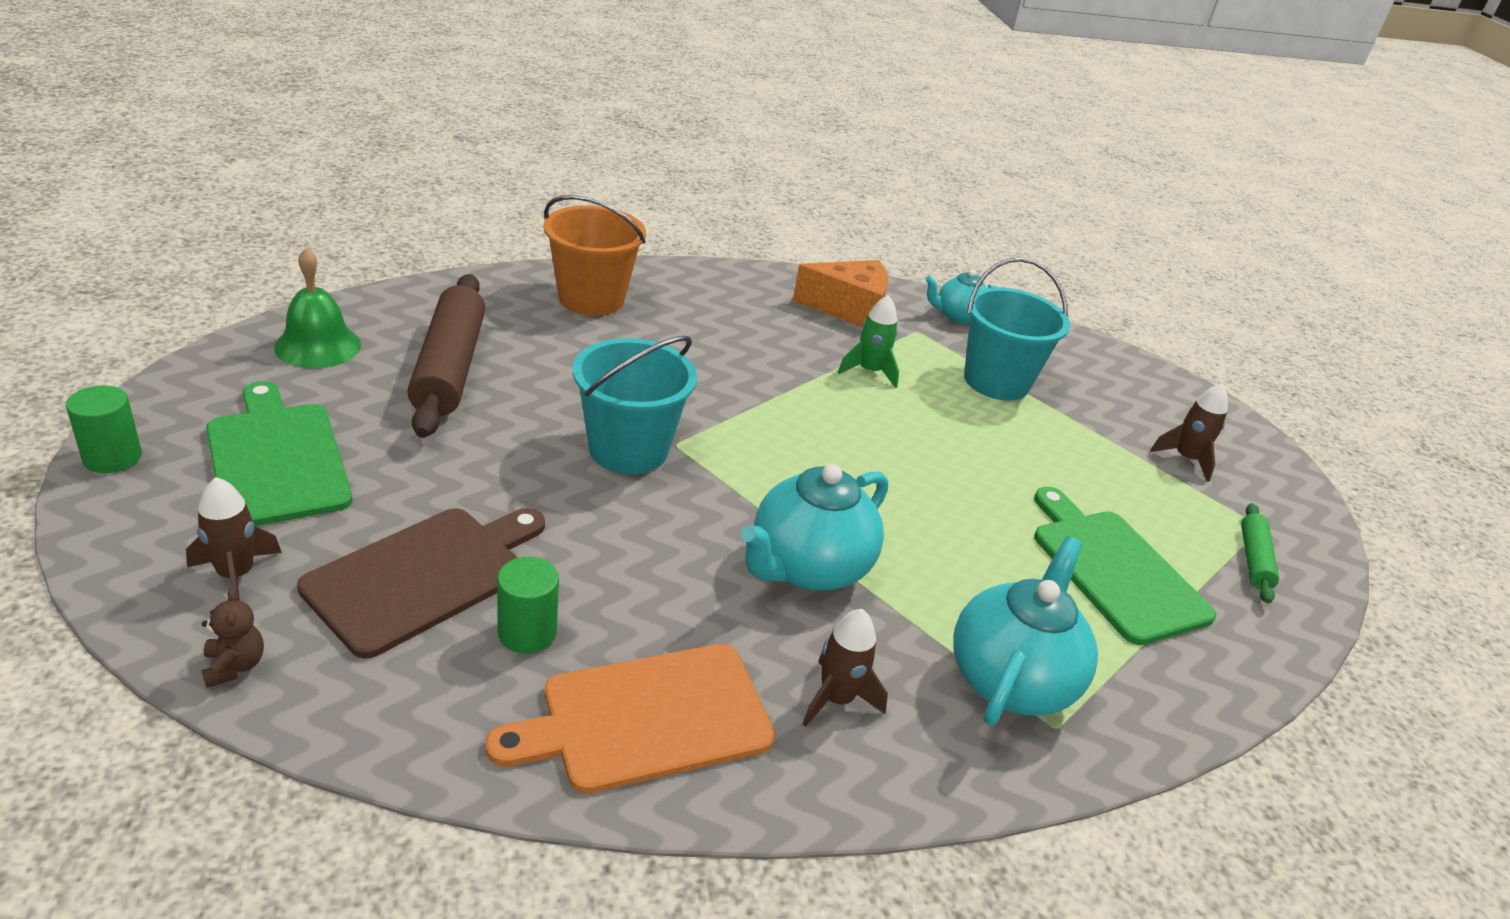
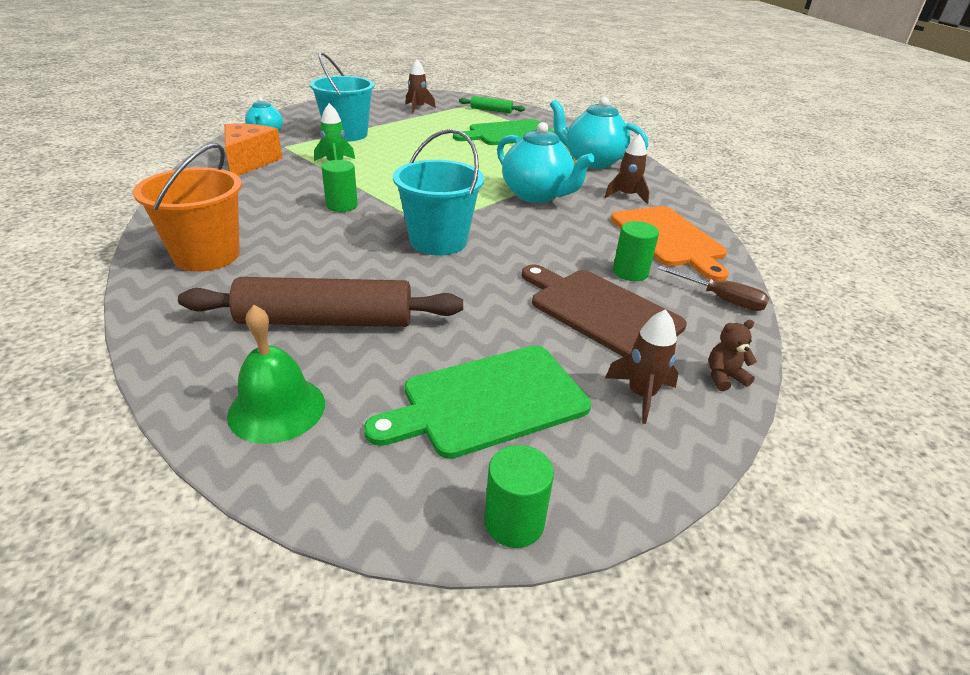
camera: 85 degrees left, 0 degrees up
(427, 731) = (721, 299): none -> brown screwdriver
(728, 377) = (342, 205): none -> green cylinder

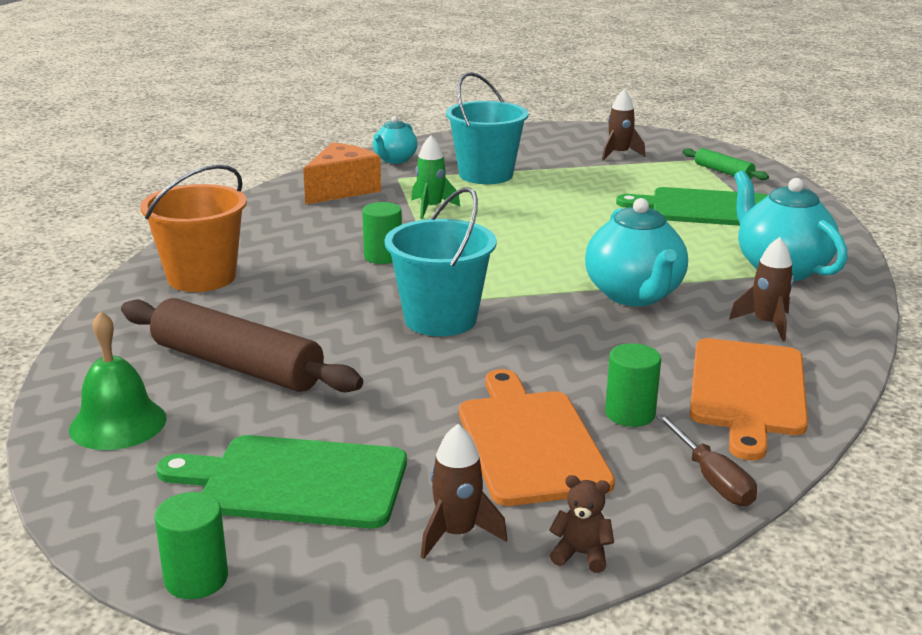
camera: 35 degrees right, 10 degrees down
(600, 311) = (530, 442): brown cutting board -> orange cutting board

